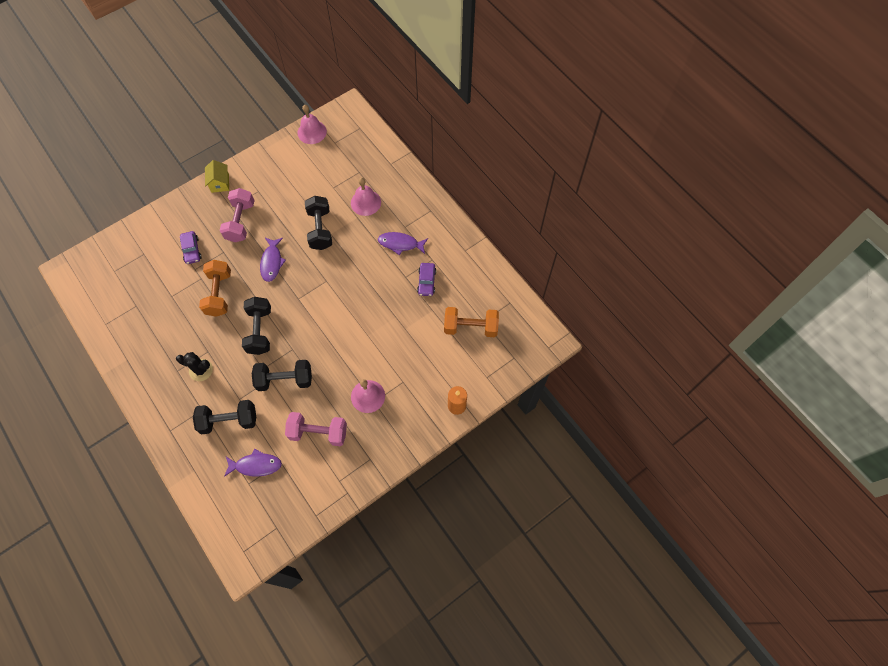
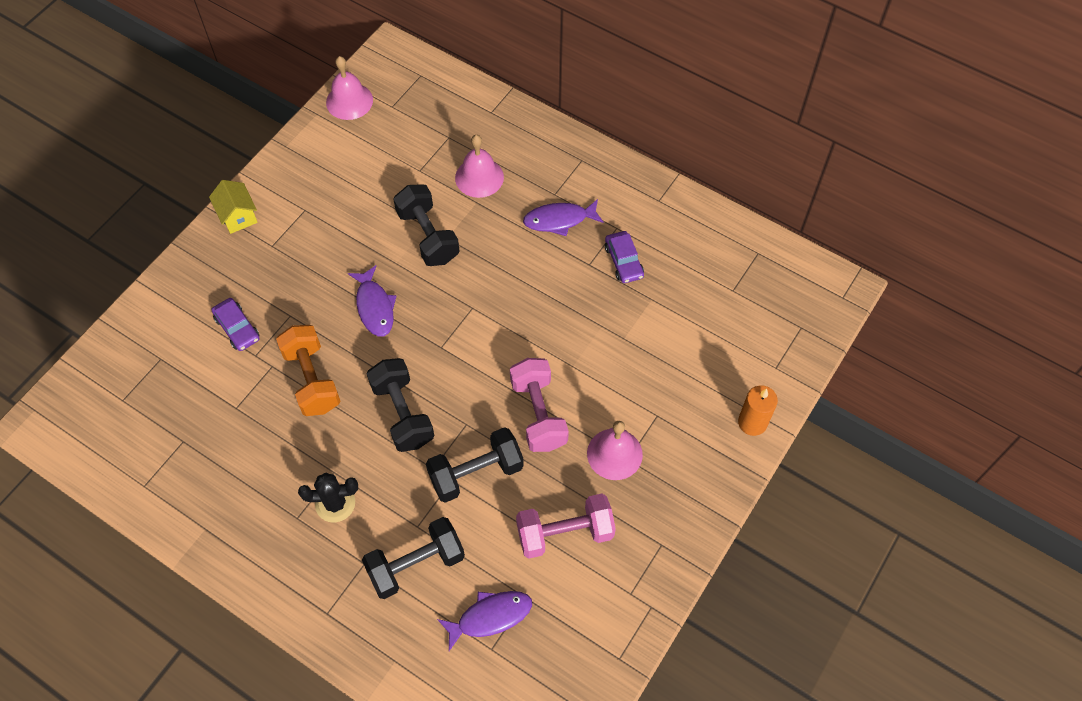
camera: 20 degrees left, 5 degrees down
(240, 222) = (297, 263): pink dumbbell -> pink dumbbell (538, 414)
(470, 327) = (718, 305): orange dumbbell -> none

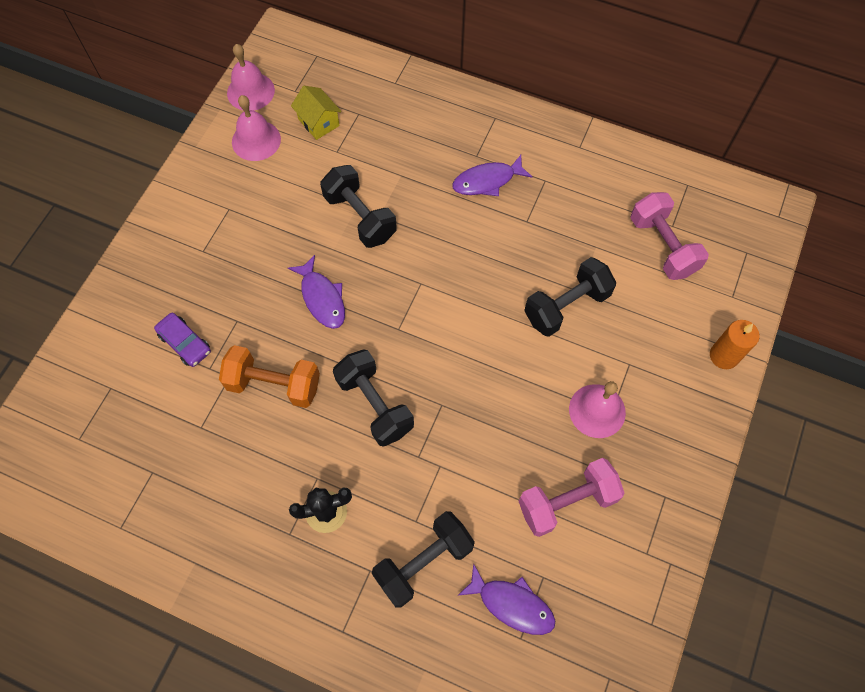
camera: 10 degrees left, 5 degrees up
(238, 216) = (161, 225): yellow house -> yellow house (318, 122)
(312, 379) = (274, 384): orange dumbbell -> orange dumbbell turned 45 degrees counterclockwise
(476, 473) = (463, 454): black dumbbell -> black dumbbell (566, 306)
(479, 177) = (398, 150): pink bell -> pink bell (256, 140)
(490, 617) = (512, 604): purple fish -> purple fish turned 60 degrees clockwise
(538, 414) = (512, 382): pink dumbbell -> pink dumbbell (662, 246)
(623, 261) = (560, 213): purple car -> none

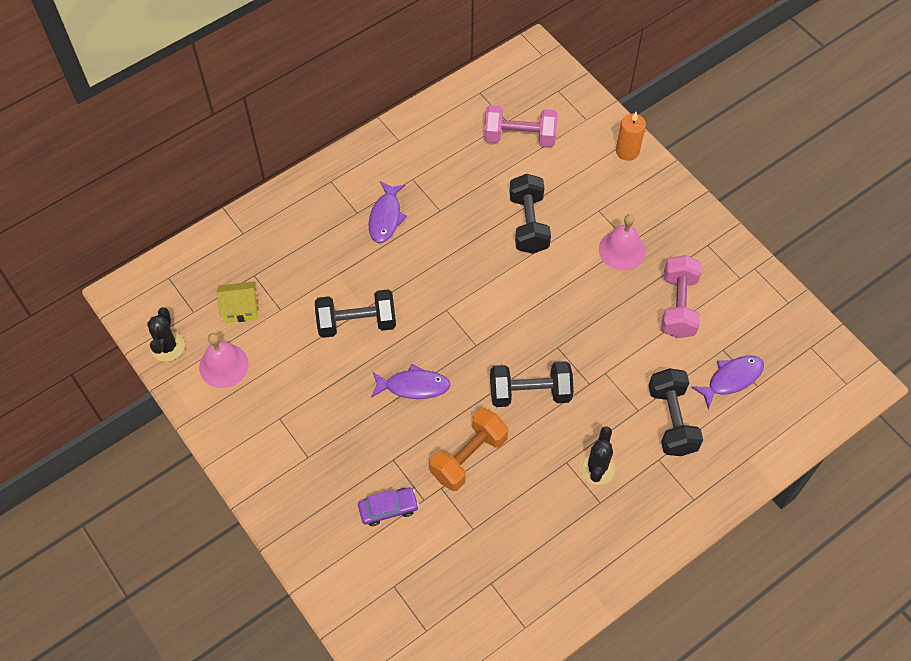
camera: 60 degrees left, 5 degrees down
(250, 91) = (167, 346): pink bell -> black cactus

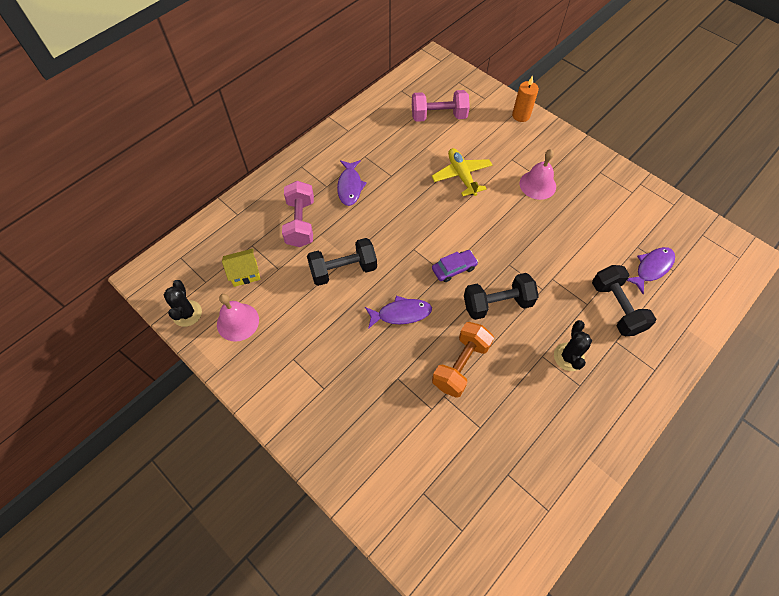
camera: 10 degrees left, 0 degrees up
(388, 508) = (403, 422): purple car -> purple car (454, 269)
(528, 224) = (461, 176): black dumbbell -> yellow plane
(678, 306) = (592, 219): pink dumbbell -> pink dumbbell (300, 223)

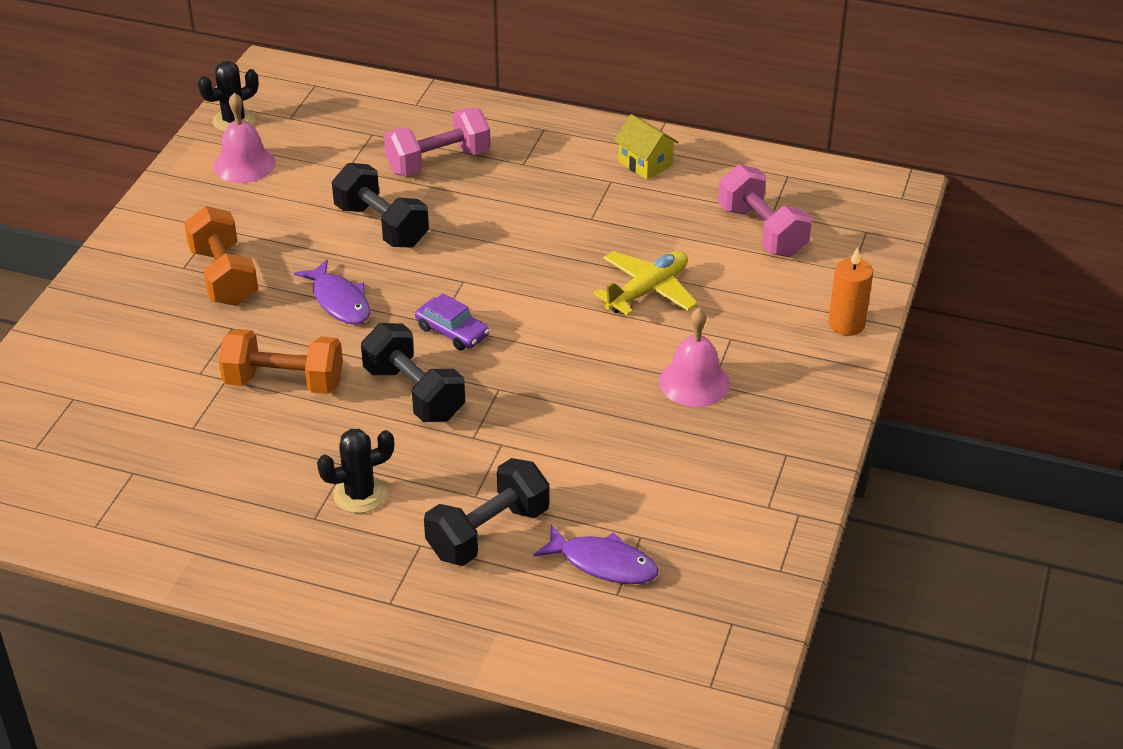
camera: 65 degrees right, 20 degrees down
(245, 273) = (322, 144): yellow house -> yellow house (645, 163)
(346, 368) = (224, 277): none -> orange dumbbell
(350, 186) = (539, 185): purple fish -> none

